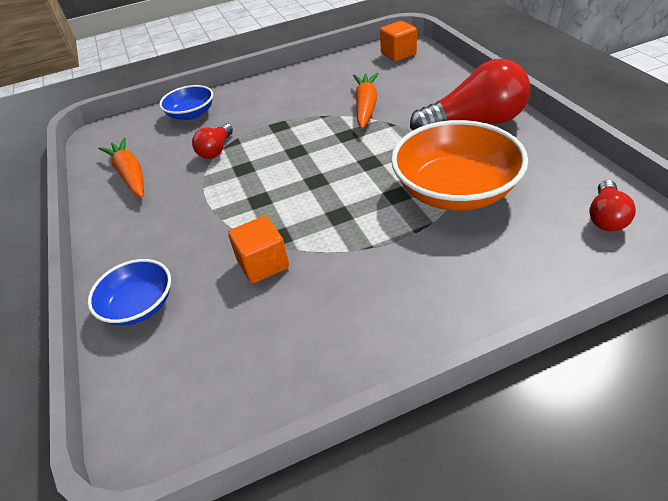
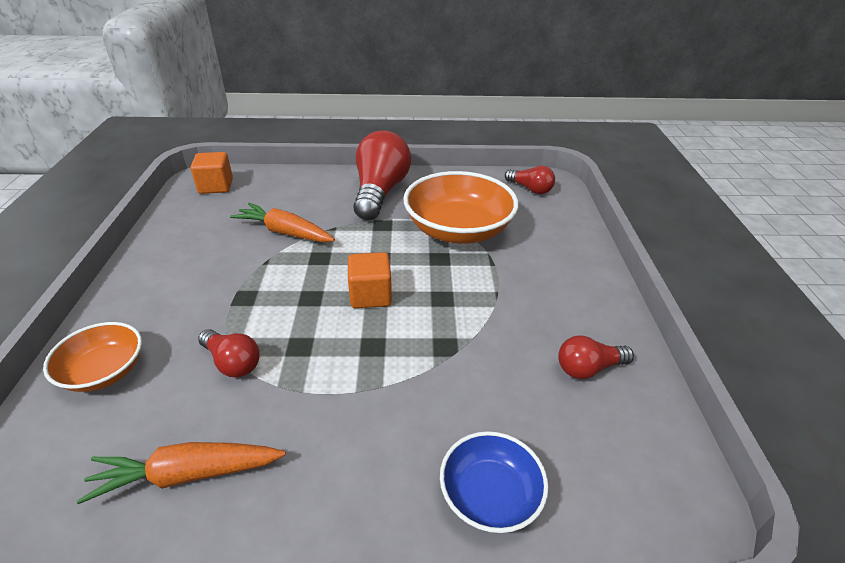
camera: 75 degrees left, 5 degrees down
(191, 114) = (104, 371): blue bowl -> orange bowl
(263, 264) = (480, 367): orange cube -> orange cube (370, 295)
(295, 339) = (588, 368): none -> red light bulb

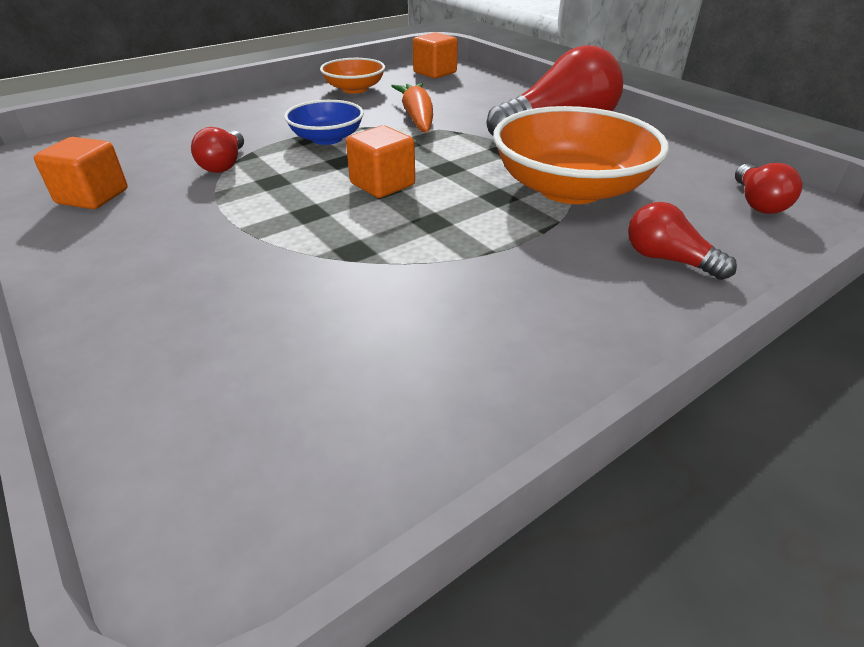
camera: 55 degrees right, 0 degrees up
(104, 371) = (174, 130): orange bowl -> orange bowl (354, 89)
(187, 474) = (92, 196): orange carrot -> orange cube
(490, 495) = (151, 355): blue bowl -> blue bowl (327, 138)
(588, 368) = (432, 369): red light bulb -> red light bulb (668, 260)

